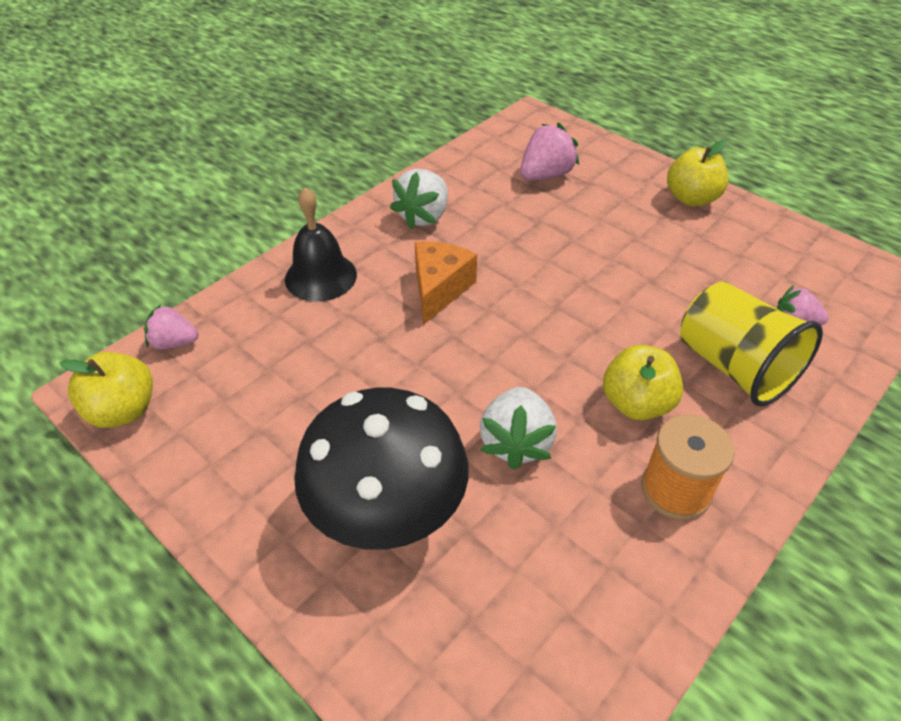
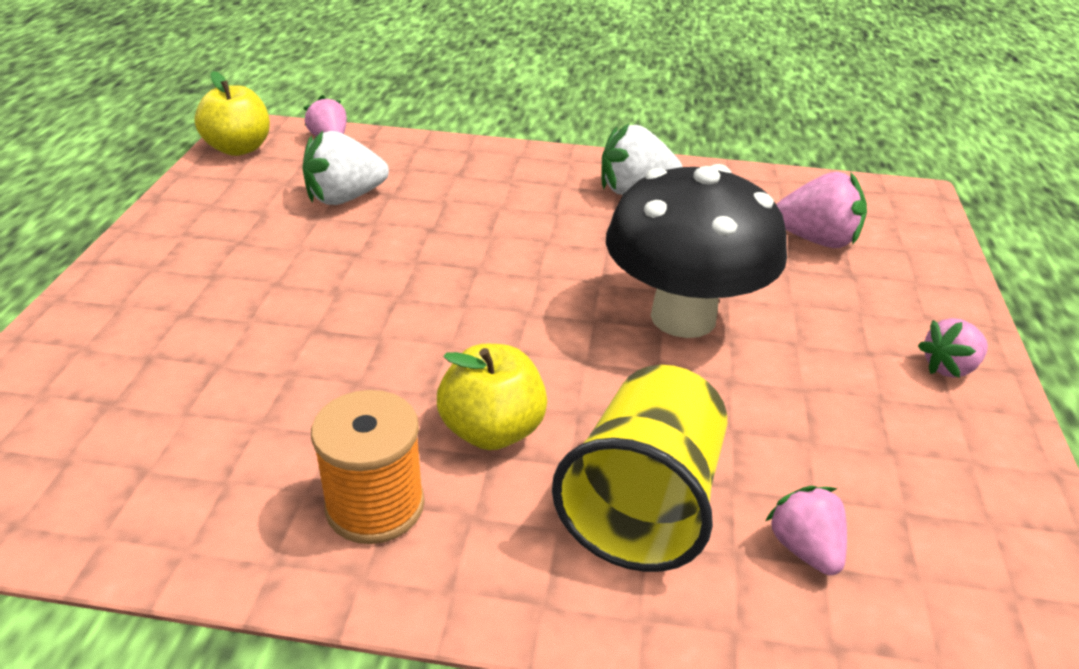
camera: 55 degrees right, 10 degrees down
(320, 276) = (479, 170): black bell -> none
(387, 514) = (209, 310): black mushroom -> black mushroom (683, 317)
(439, 289) = (535, 237): orange cheese -> none
(516, 442) = (357, 358): white strawberry -> white strawberry (345, 198)
(691, 198) = (949, 367): yellow apple -> pink strawberry

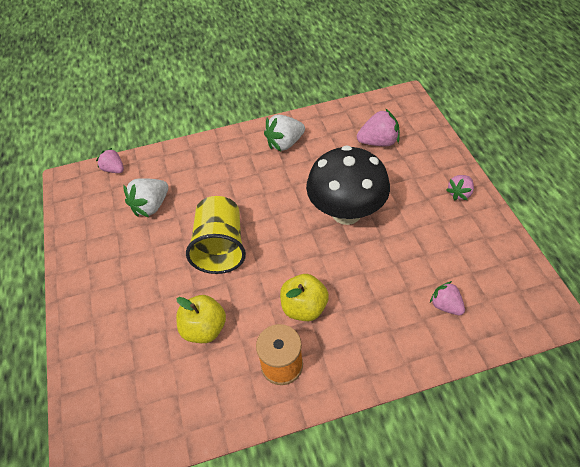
camera: 20 degrees left, 15 degrees up
(239, 148) = (71, 195): yellow apple -> yellow apple (204, 329)
(644, 504) = (380, 314): yellow cup -> yellow cup (220, 247)

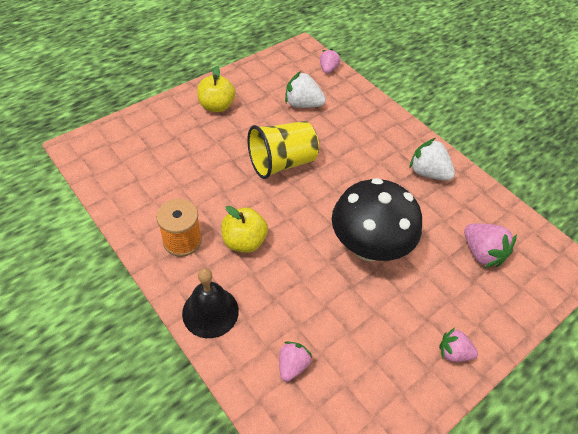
camera: 60 degrees right, 0 degrees up
(204, 329) = (199, 178): yellow apple -> yellow apple (216, 106)
(374, 358) = (210, 311): none -> black bell

